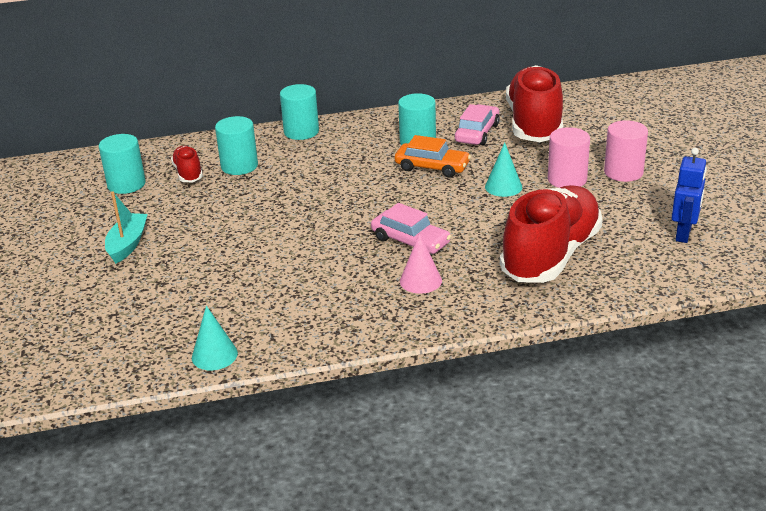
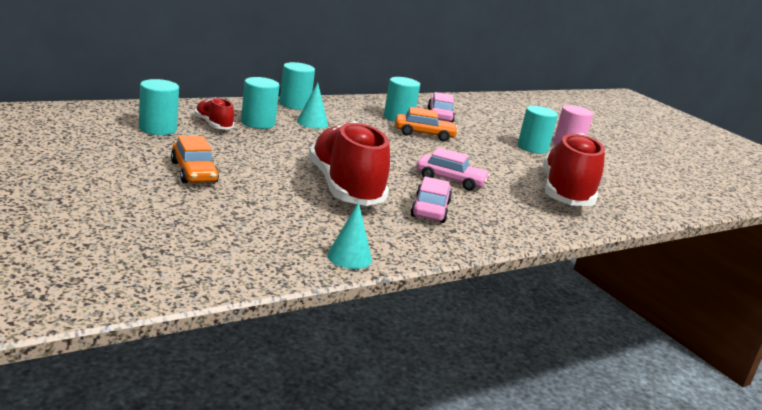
camera: 25 degrees left, 10 degrees down
(127, 244) = (194, 172): turquoise boat -> orange car
(352, 287) = (430, 209): none -> pink car
(420, 281) = (482, 206): pink cone -> none
(503, 187) = (490, 149): turquoise cone -> turquoise cone (312, 123)
(534, 124) = (477, 114): red shoe -> red shoe (345, 188)
(567, 179) = (532, 148): pink cylinder -> turquoise cylinder
(684, 234) = (644, 184): blue robot -> none

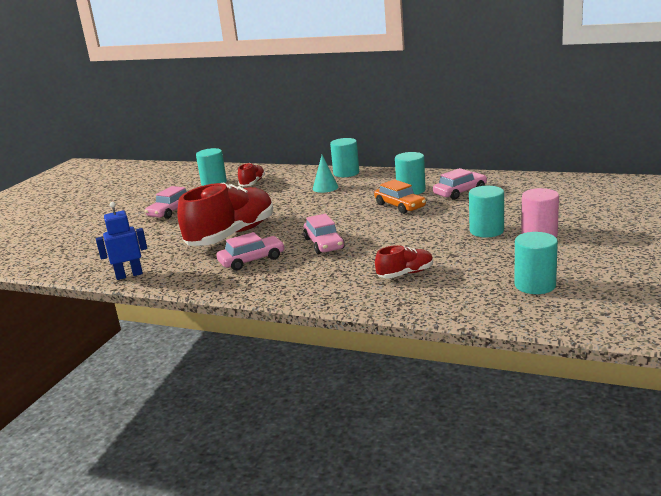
camera: 60 degrees right, 0 degrees up
(194, 172) = (171, 211): orange car -> pink car
(258, 123) = (285, 184): turquoise cylinder -> turquoise cylinder (535, 285)
(349, 257) = (129, 275): turquoise cone -> blue robot
(566, 193) = (405, 274): red shoe -> red shoe, size x0.46

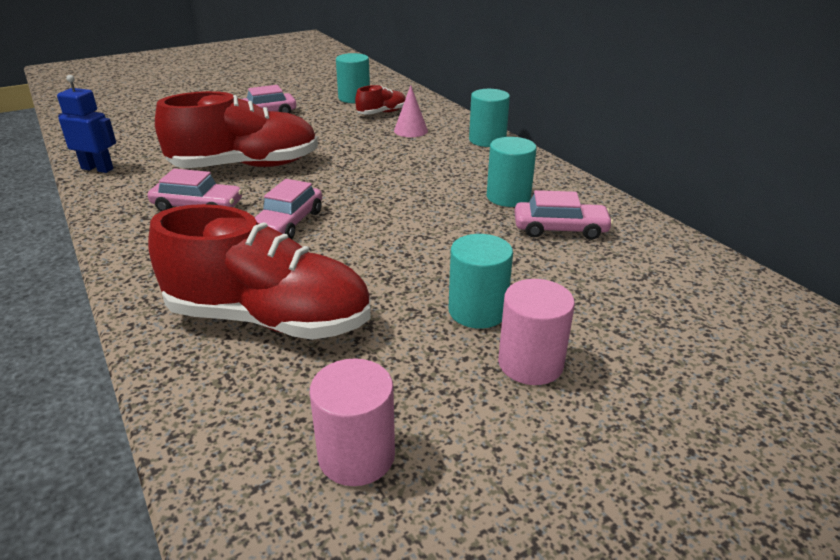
camera: 35 degrees right, 10 degrees up
(292, 184) = (410, 130): none -> pink cone
(325, 188) = (431, 149): turquoise cone -> none
(400, 206) = (455, 213): orange car -> none
(405, 274) = (269, 319): red shoe -> red shoe, size x2.17
(535, 285) = (356, 455): turquoise cylinder -> pink cylinder

